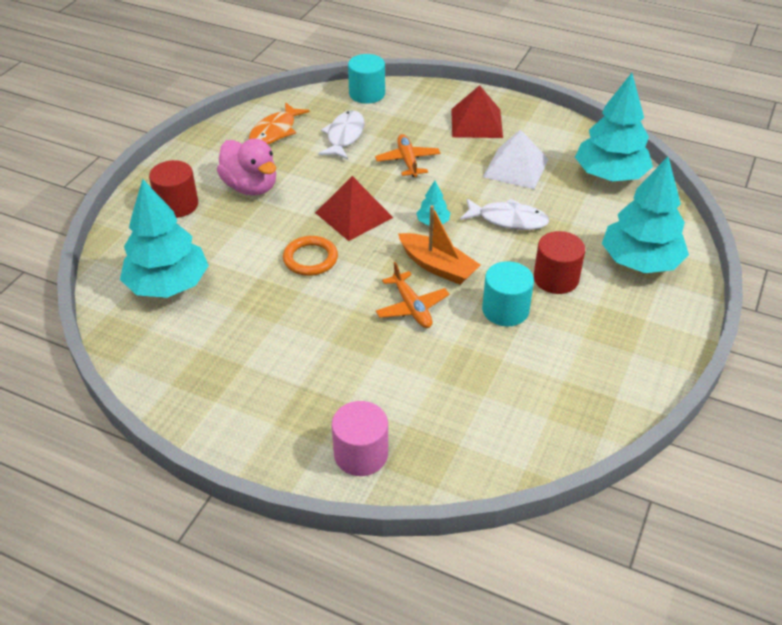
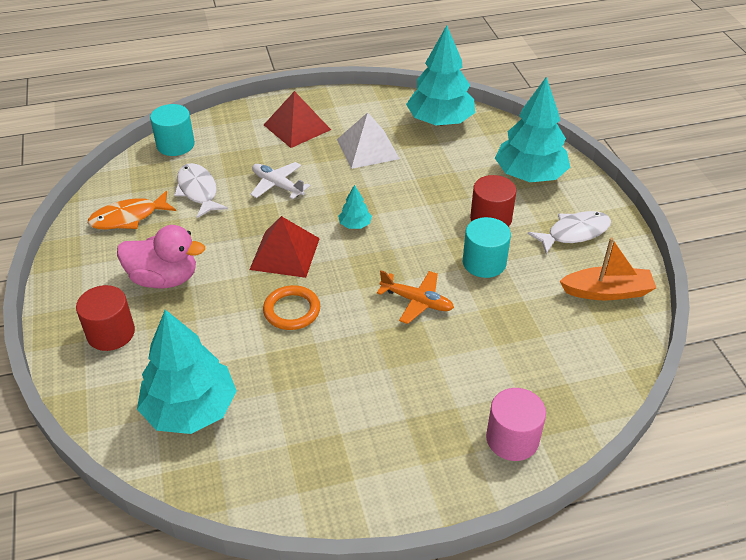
camera: 40 degrees left, 0 degrees up
(275, 131) = (128, 217): orange fish -> orange fish turned 75 degrees clockwise
(407, 161) = (277, 185): orange plane -> white plane
(437, 266) = (399, 258): orange boat -> orange boat (607, 292)
(508, 220) = (408, 192): white fish -> white fish (574, 233)

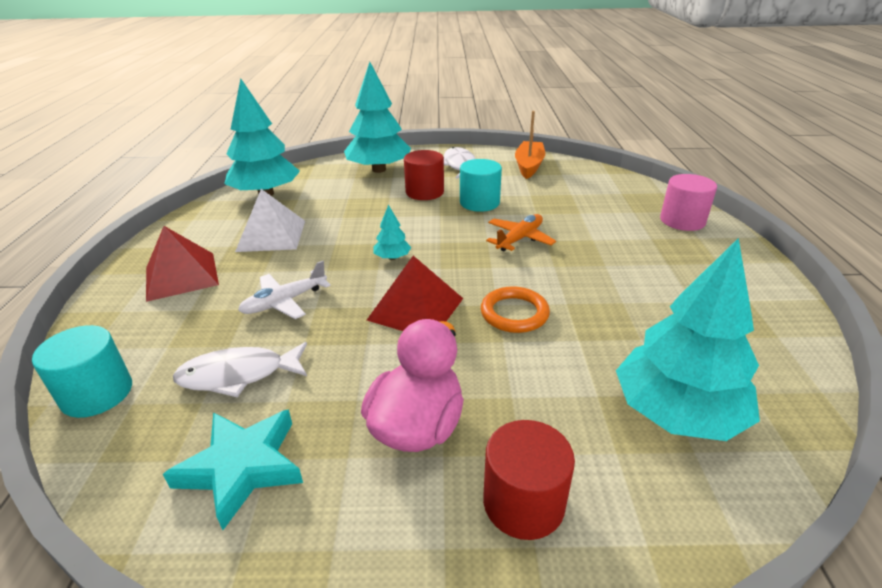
camera: 75 degrees left, 10 degrees down
(128, 217) = (242, 467): orange fish -> turquoise star

